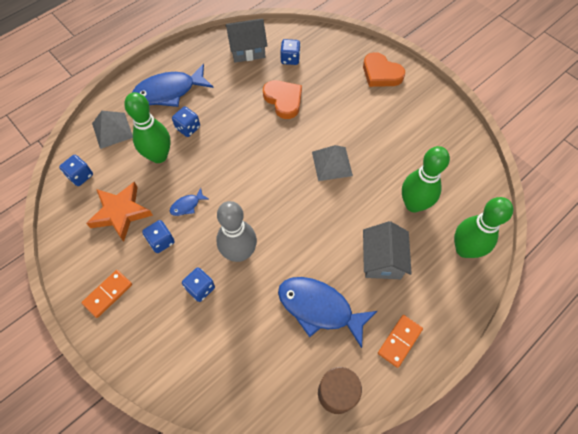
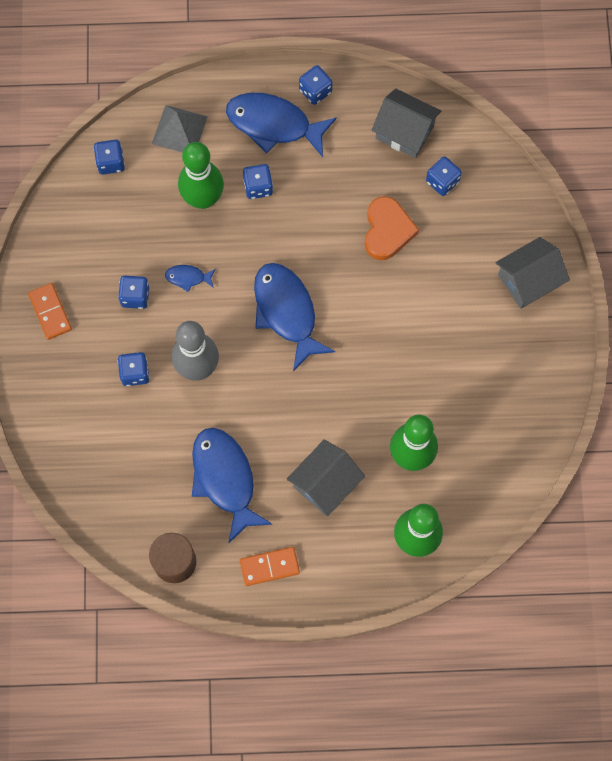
camera: 40 degrees right, 10 degrees up
(108, 294) = (50, 312): orange domino -> orange domino turned 75 degrees clockwise
(121, 213) = (120, 236): orange star -> none
(179, 62) = (315, 91): none -> blue dice
(266, 181) = (286, 312): none -> blue fish
(332, 163) = (370, 345): grey pyramid -> none
(381, 73) = (528, 280): orange heart -> grey house

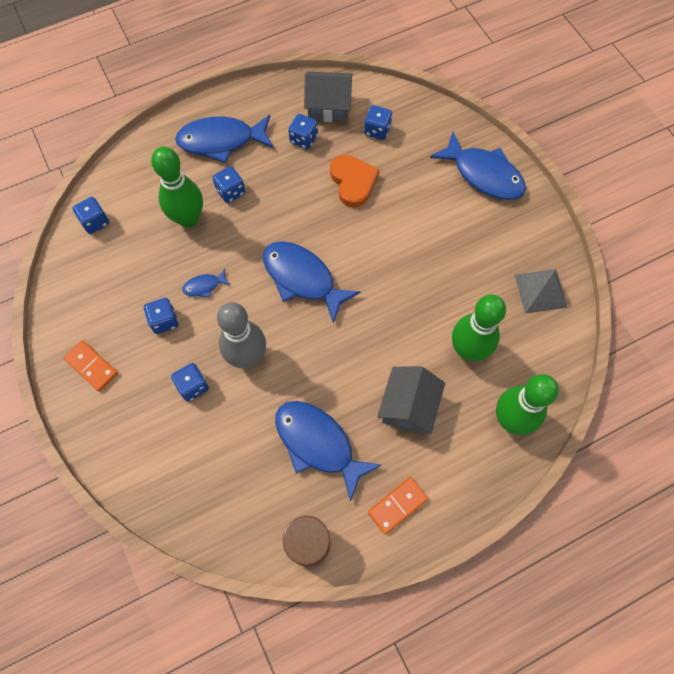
camera: 25 degrees left, 5 degrees down
(179, 130) = (144, 174): grey pyramid -> grey pyramid (540, 291)
(315, 91) = (243, 105): blue dice -> blue dice (303, 139)
(528, 280) = (484, 174): grey house -> blue fish

